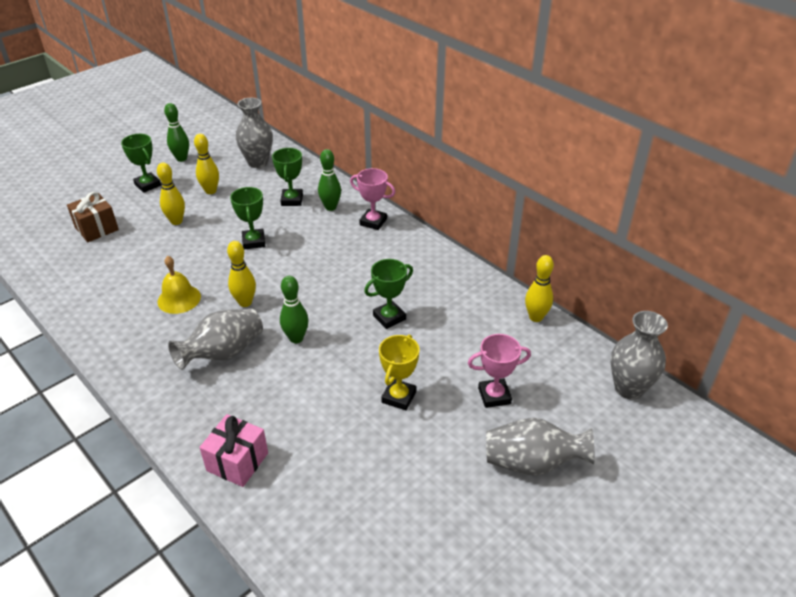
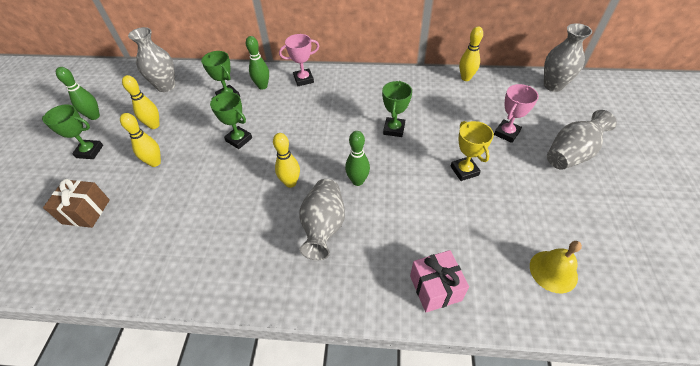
camera: 40 degrees left, 10 degrees up
(179, 299) = (237, 214): yellow bell -> yellow bell (553, 271)

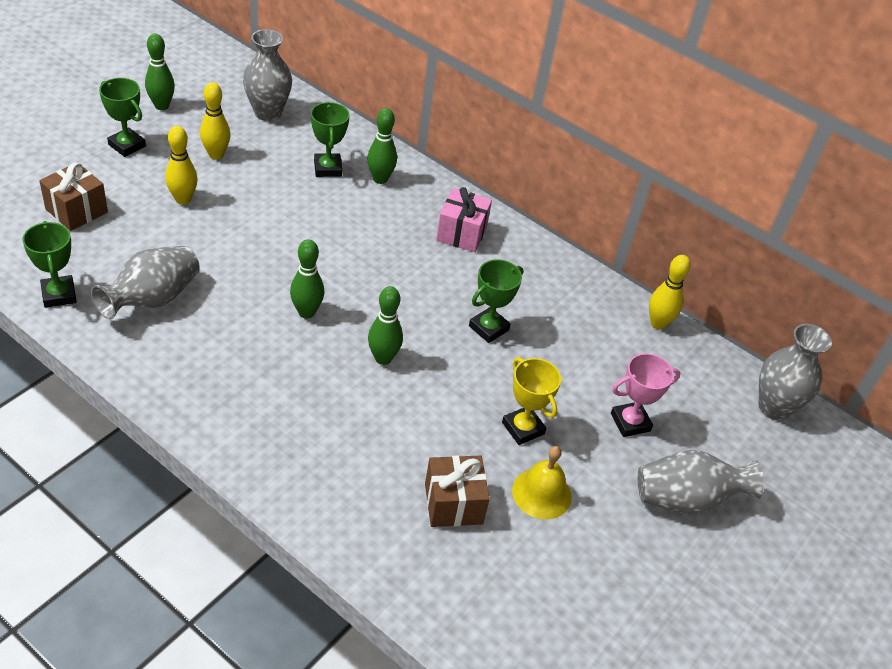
camera: 25 degrees right, 5 degrees down
(239, 139) = (294, 228): green trophy -> green trophy (59, 295)
(290, 183) = (306, 312): yellow bowling pin -> green bowling pin
(303, 79) = (439, 199): pink trophy -> none
(323, 226) = (298, 380): grey vase -> grey vase (152, 299)
(435, 288) = (354, 516): pink gift -> pink gift (461, 233)
(464, 170) = (523, 428): yellow trophy -> yellow trophy turned 45 degrees counterclockwise
(476, 238) = (453, 504): none -> brown gift
(553, 271) = (503, 592): yellow bell -> yellow bell (541, 493)

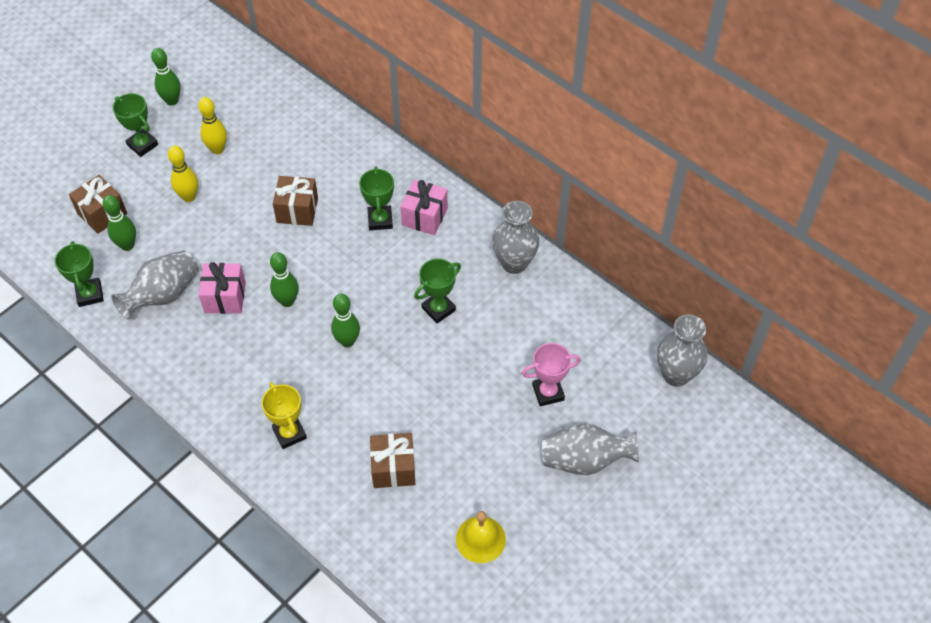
camera: 10 degrees right, 10 degrees up
(230, 305) = (225, 297): none -> pink gift
(268, 113) = (263, 101): grey vase -> grey vase (514, 263)
(313, 219) = (297, 210): none -> brown gift
(327, 168) = (313, 157): green trophy -> green trophy (380, 220)
(380, 179) = (358, 164): green bowling pin -> green bowling pin (127, 245)
(523, 428) = (457, 401): yellow trophy -> yellow trophy (289, 433)
(541, 493) = (465, 457): yellow bell -> yellow bell (480, 539)
(658, 323) = (587, 298): yellow bowling pin -> none

